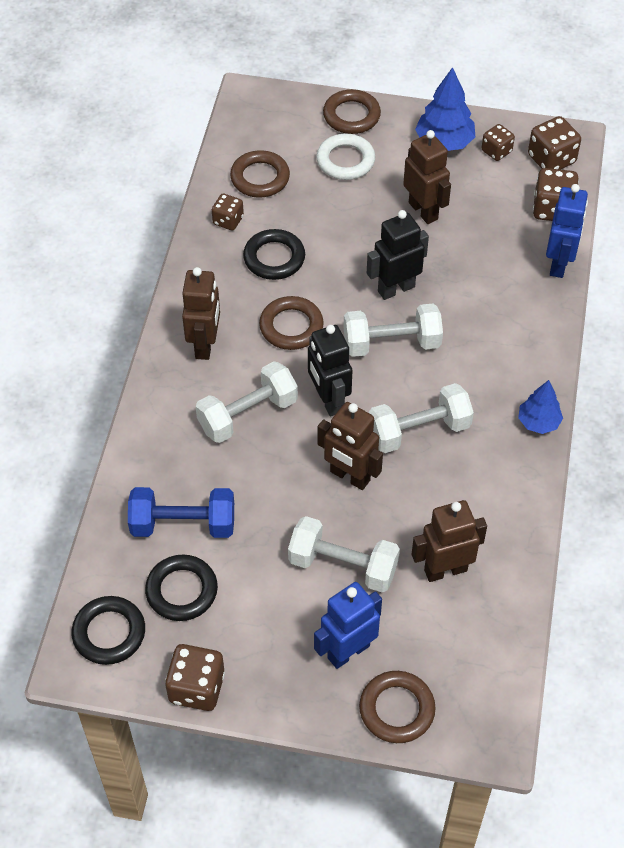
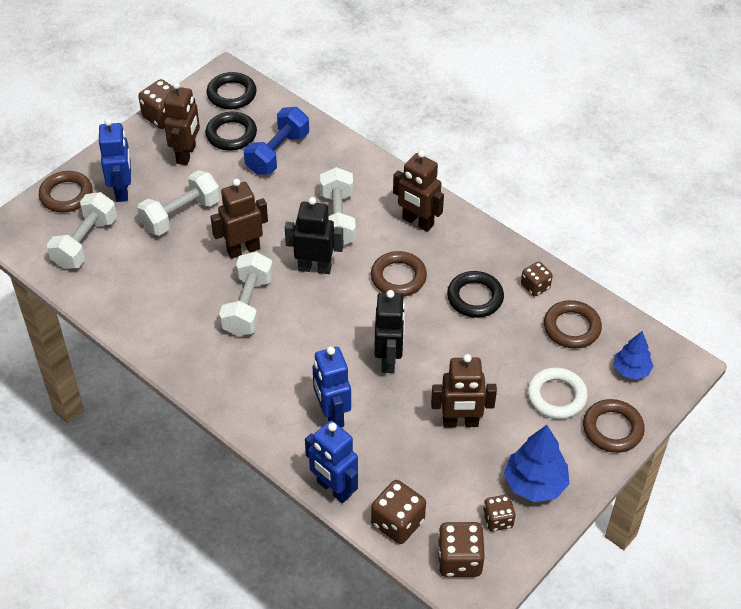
camera: 120 degrees right, 5 degrees down
(391, 343) = (337, 329): white dumbbell -> white dumbbell (85, 243)
(445, 570) = (131, 264): brown robot -> brown robot (186, 154)
(488, 300) = (332, 415): none -> blue robot
(538, 422) = (196, 381): blue tree -> blue tree (631, 370)

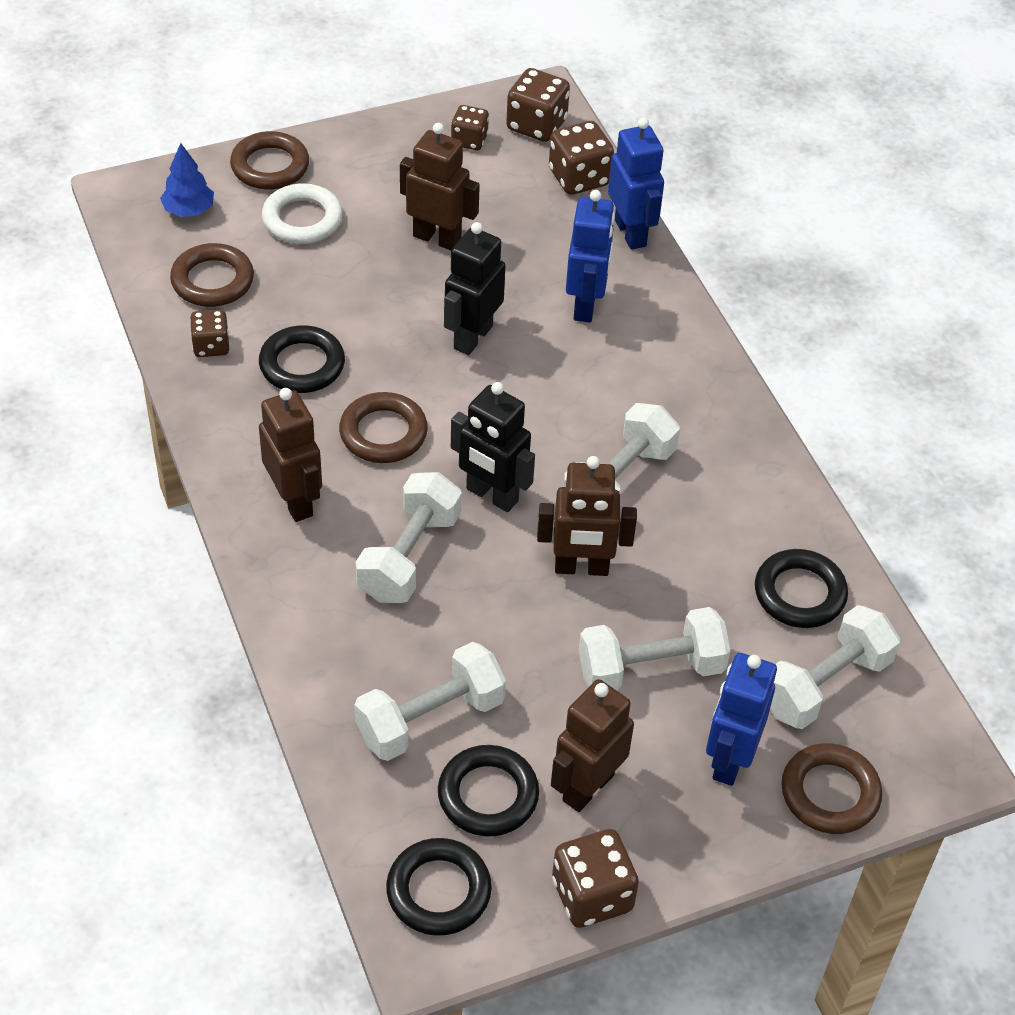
camera: 155 degrees left, 0 degrees up
(116, 284) = (799, 593): none -> black ring
(277, 153) = (430, 719): blue dumbbell -> white dumbbell
(535, 483) = (402, 153): blue tree -> none

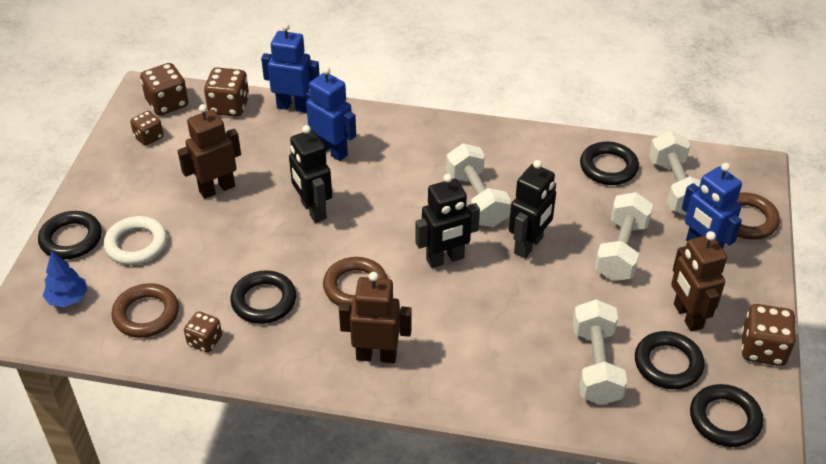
camera: 55 degrees left, 5 degrees down
(270, 166) = (71, 239): brown ring -> black ring
(409, 556) = (464, 319): white dumbbell -> none
(581, 568) = (529, 245): brown robot -> black robot

